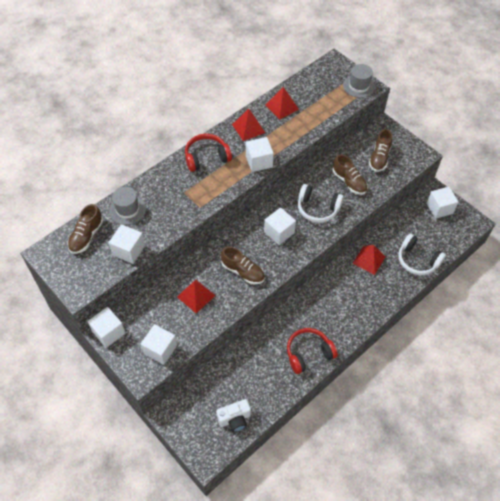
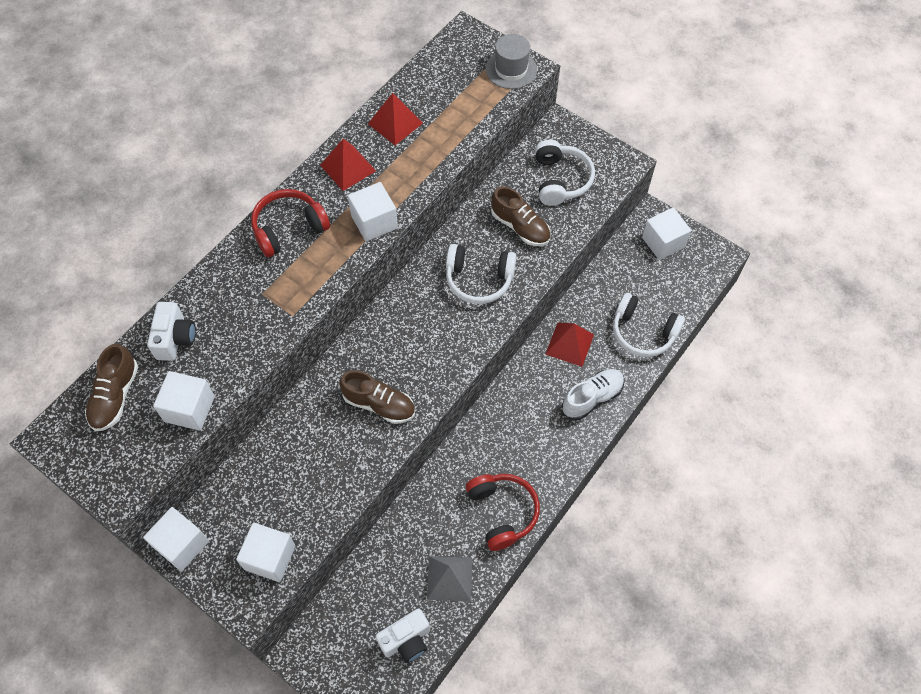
camera: 10 degrees left, 5 degrees up
(127, 209) = (175, 339): grey hat -> white camera
(196, 296) = (311, 458): red pyramid -> none
(268, 387) = (449, 578): none -> grey pyramid
(279, 232) = (425, 329): white cube -> none
(308, 353) = (502, 512): red headphones -> red headphones turned 105 degrees clockwise
(378, 294) = (592, 398): none -> white shoe
(379, 158) = (560, 180): brown shoe -> white headphones

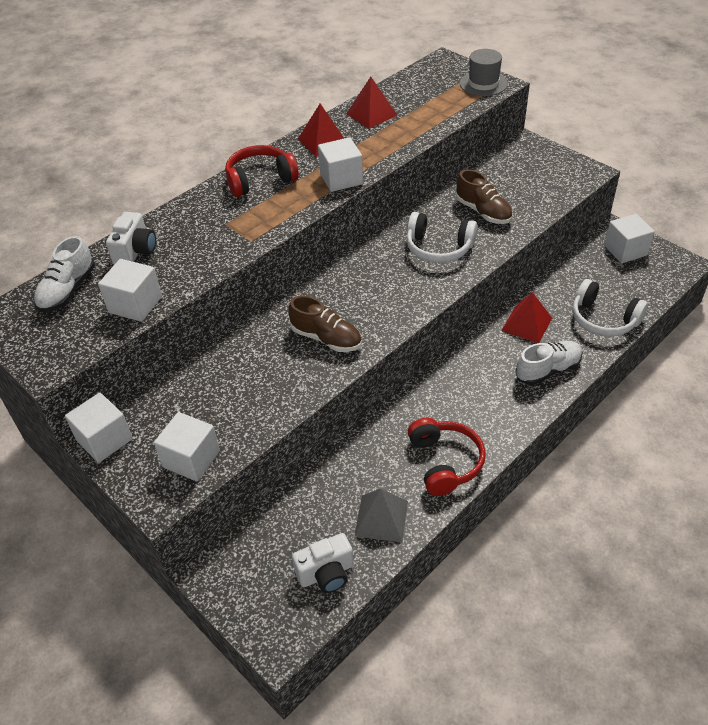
camera: 10 degrees right, 15 degrees down
(115, 396) = (67, 290): brown shoe -> white shoe
(560, 180) = (525, 180): white headphones -> none

